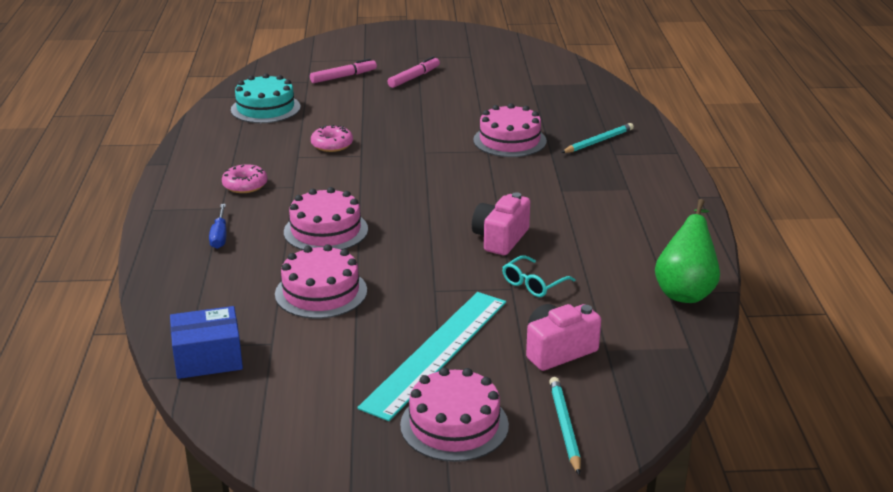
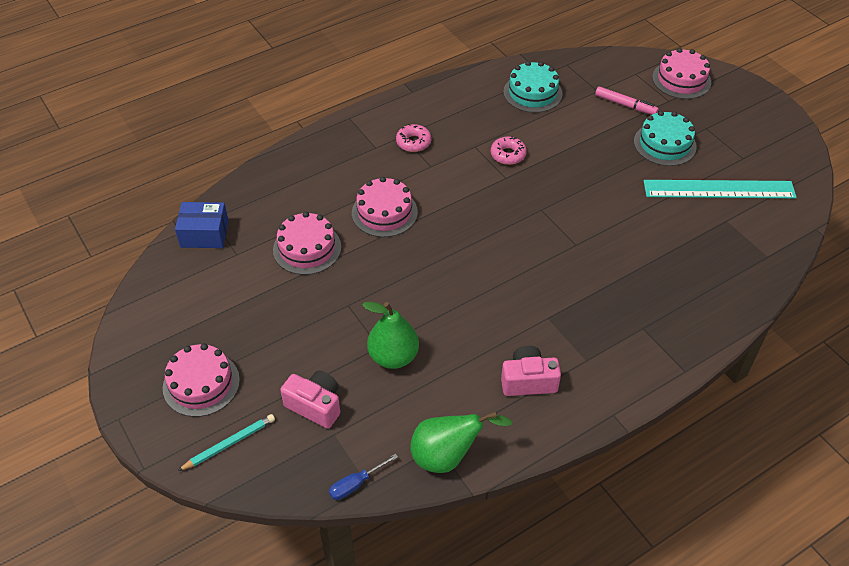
camera: 60 degrees right, 20 degrees up
(208, 358) = (204, 234): blue box -> blue box turned 45 degrees counterclockwise
(219, 236) = (340, 166): blue screwdriver -> blue screwdriver (356, 484)
(414, 77) = (664, 144): pink marker -> turquoise cake
(436, 352) = (274, 339): turquoise ruler -> turquoise ruler (719, 189)
(500, 239) = (443, 311): pink camera -> pink camera (528, 381)
(509, 140) = (605, 250): pink cake -> pink cake (681, 80)
(533, 284) = (393, 356): turquoise glasses -> green pear
(598, 141) = (656, 308): turquoise pencil -> none

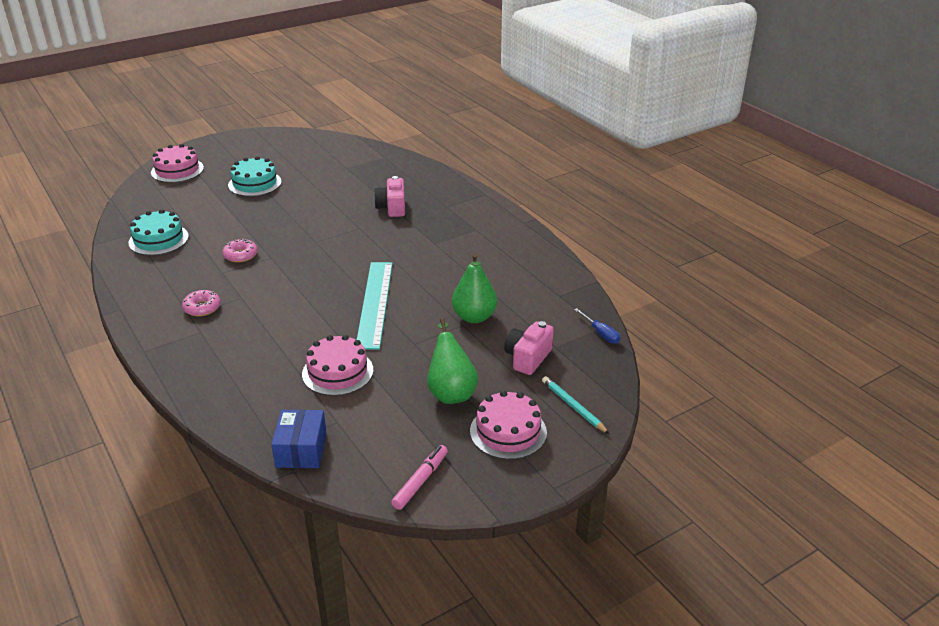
camera: 90 degrees left, 15 degrees down
(384, 212) = (298, 324): pink cake -> none
(447, 456) = (568, 291): green pear -> green pear (451, 391)
(528, 381) = (496, 254): pink camera -> pink camera (392, 208)
(625, 105) = (198, 196): pink marker -> pink marker (420, 481)
(719, 189) = (313, 167): turquoise ruler -> turquoise ruler (375, 303)

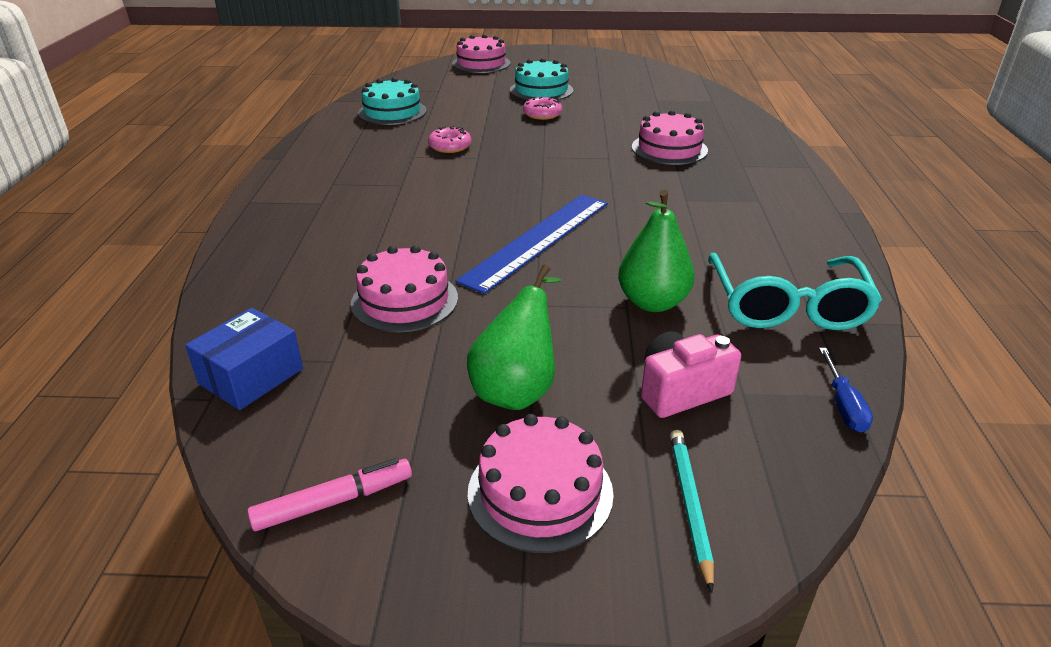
camera: 35 degrees right, 0 degrees up
(202, 308) = (352, 181): pink donut -> pink donut (542, 114)
(375, 303) = (538, 240): turquoise ruler -> blue ruler
(392, 208) = (669, 149): pink camera -> pink cake
(540, 292) = (787, 306): none -> turquoise glasses

